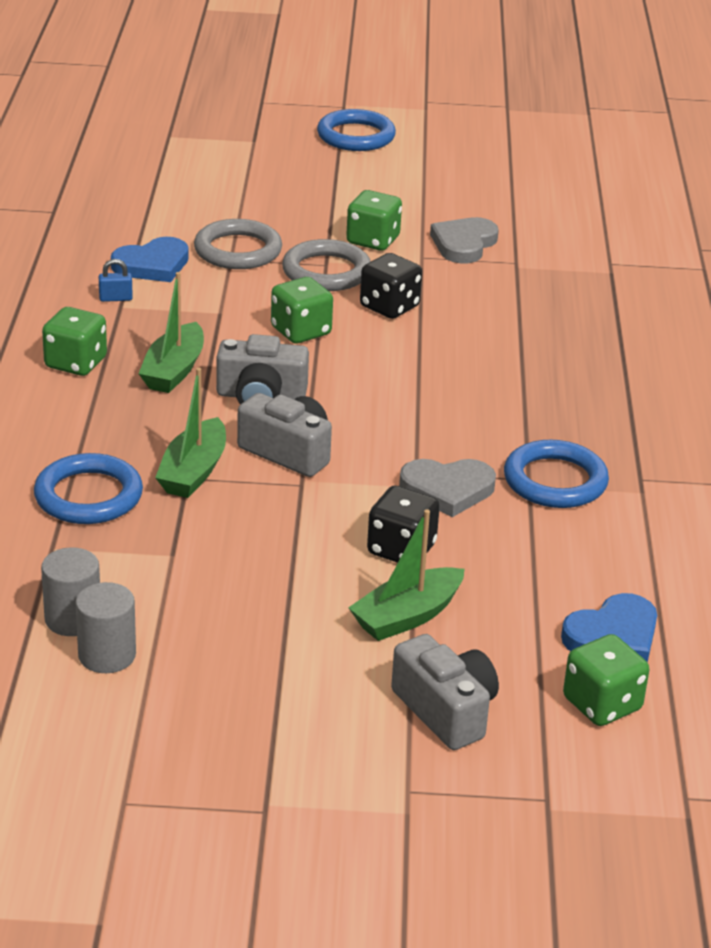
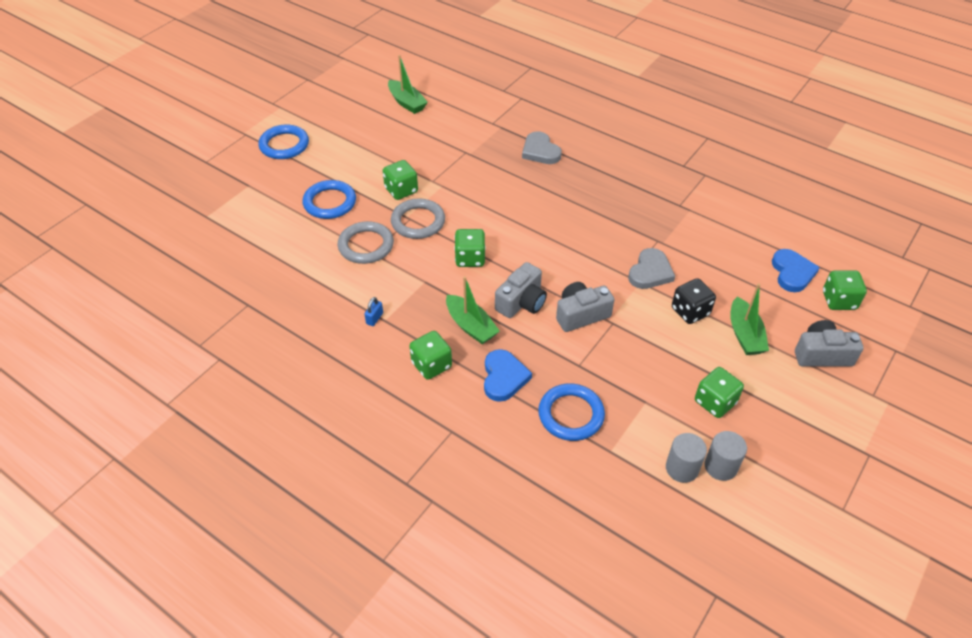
camera: 55 degrees left, 15 degrees up
(152, 265) = (351, 287): blue heart -> blue heart (504, 377)
(193, 472) = (575, 360): green boat -> green boat (407, 102)
(231, 620) = (715, 402): none -> green dice
(389, 307) = (472, 215): black dice -> none
(464, 244) = (433, 160): grey heart -> grey heart (540, 151)
(555, 481) = (665, 232): blue ring -> blue ring (330, 202)

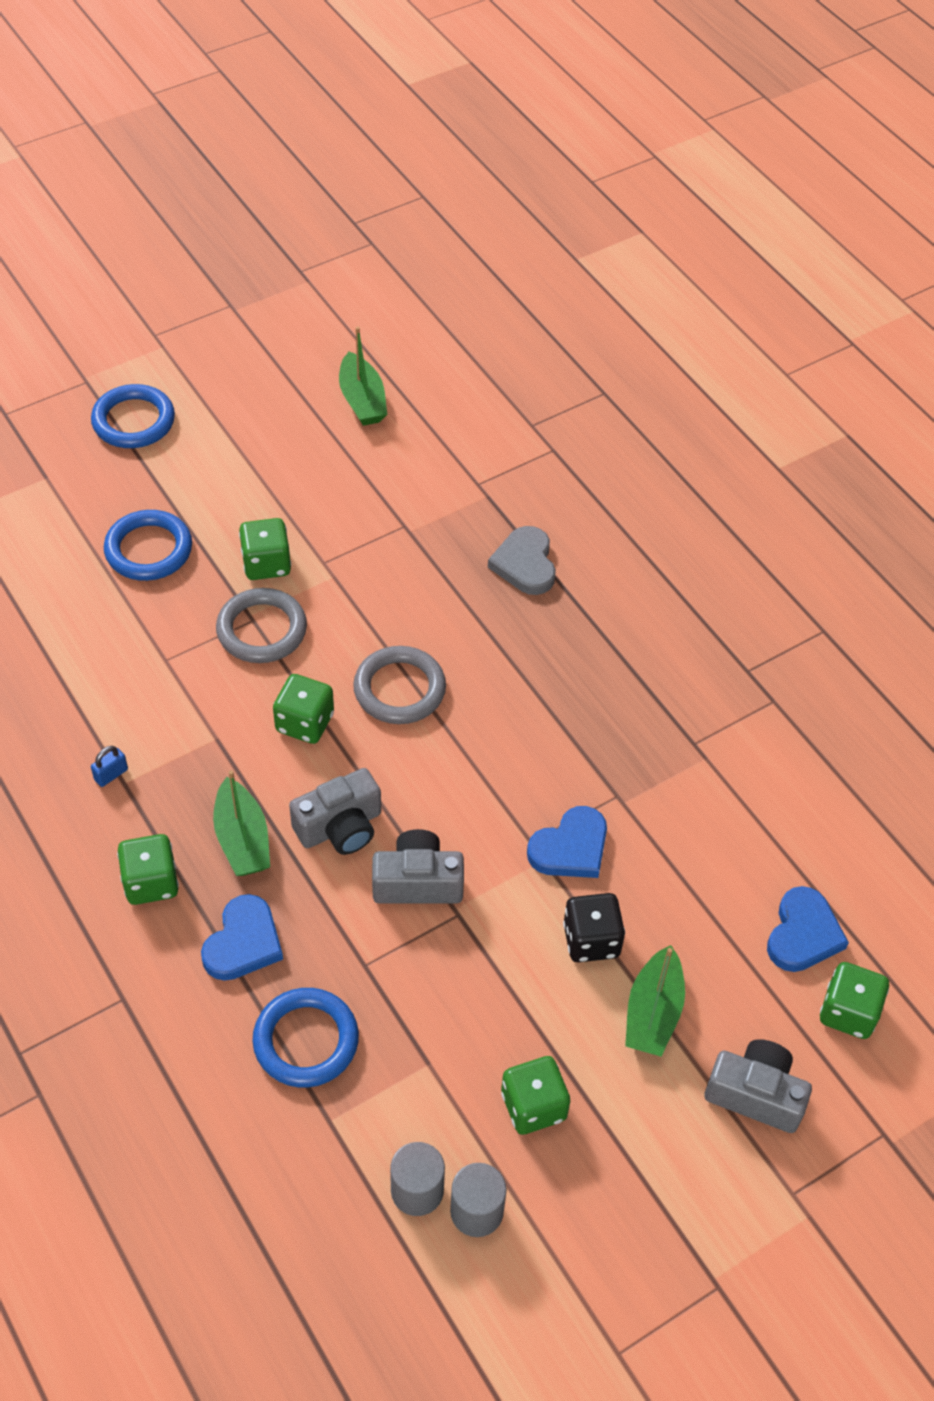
camera: 20 degrees right, 5 degrees up
(366, 245) = (163, 645): grey ring -> grey ring (399, 689)
(650, 272) = (570, 848): grey heart -> blue heart

